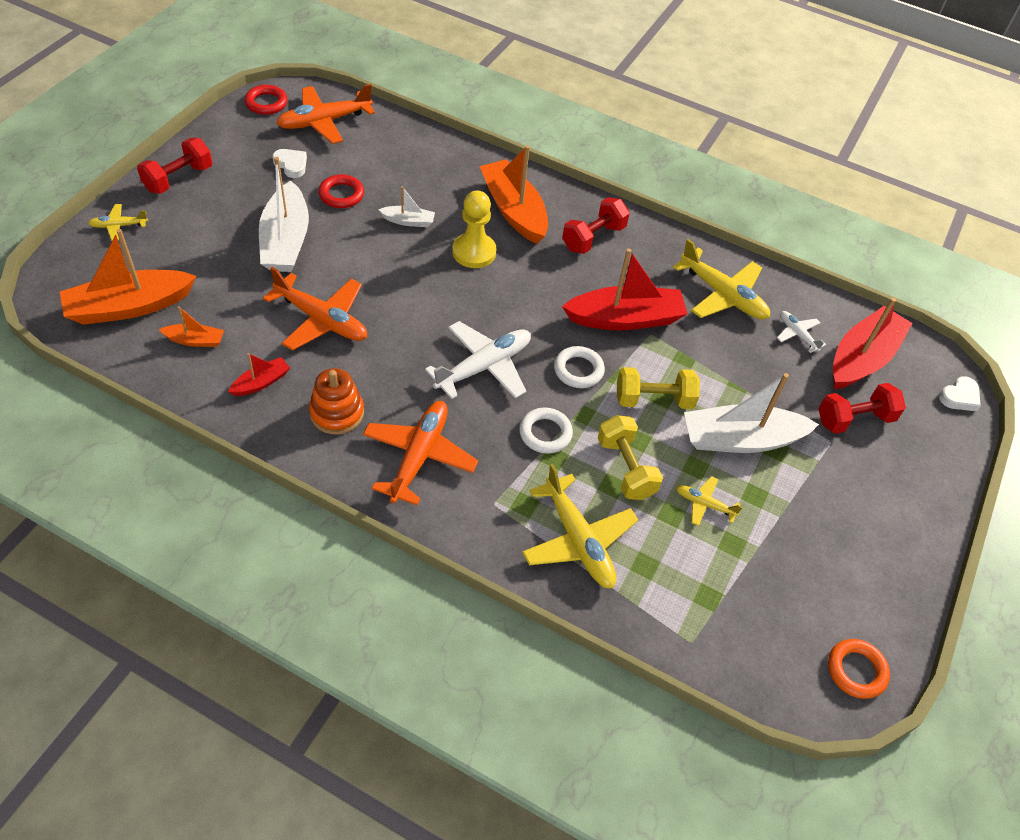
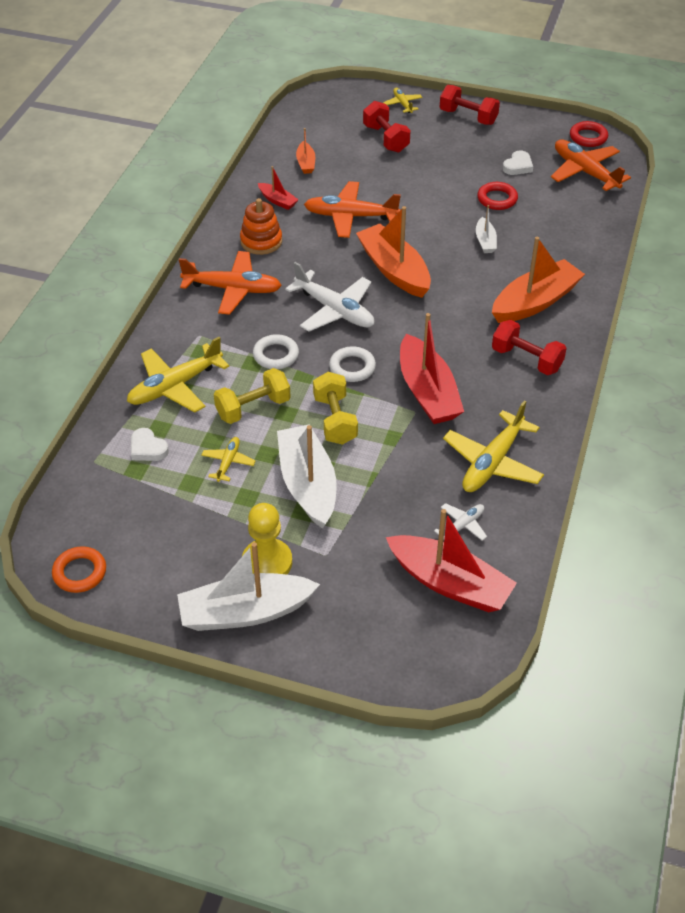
camera: 85 degrees right, 5 degrees down
(129, 307) = (326, 128): orange boat -> orange boat (394, 270)
(286, 241) = (427, 182): white boat -> white boat (245, 612)
(322, 320) = (350, 216): orange plane -> orange plane turned 75 degrees clockwise
(474, 252) = (467, 285): yellow pawn -> yellow pawn (267, 562)
(854, 419) = (361, 575): red dumbbell -> red dumbbell (386, 139)
(959, 397) = (426, 675): white heart -> white heart (147, 448)

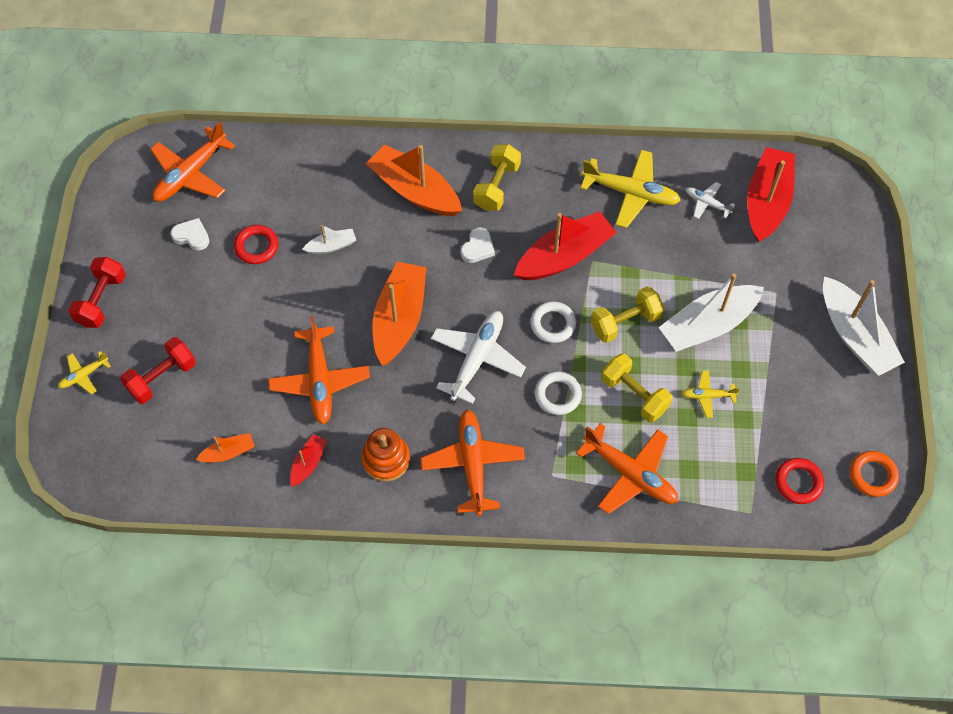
camera: 105 degrees left, 15 degrees up
(147, 448) = (717, 470): white heart -> white heart (478, 248)
(175, 386) = (630, 474): yellow plane -> orange plane
(267, 562) = (801, 333): yellow pawn -> none
(394, 270) = (399, 319): orange boat -> orange boat turned 150 degrees clockwise
(526, 359) = (497, 186): red dumbbell -> yellow dumbbell
(588, 137) = (123, 178): red ring -> red ring (798, 482)

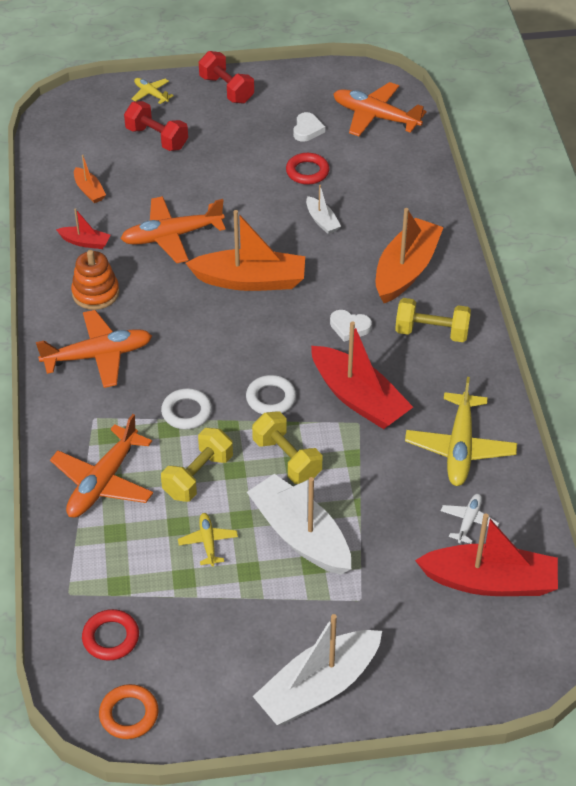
camera: 80 degrees right, 15 degrees down
(101, 300) = (226, 89): red dumbbell -> red dumbbell turned 45 degrees clockwise
(477, 359) = (217, 343): white plane -> none

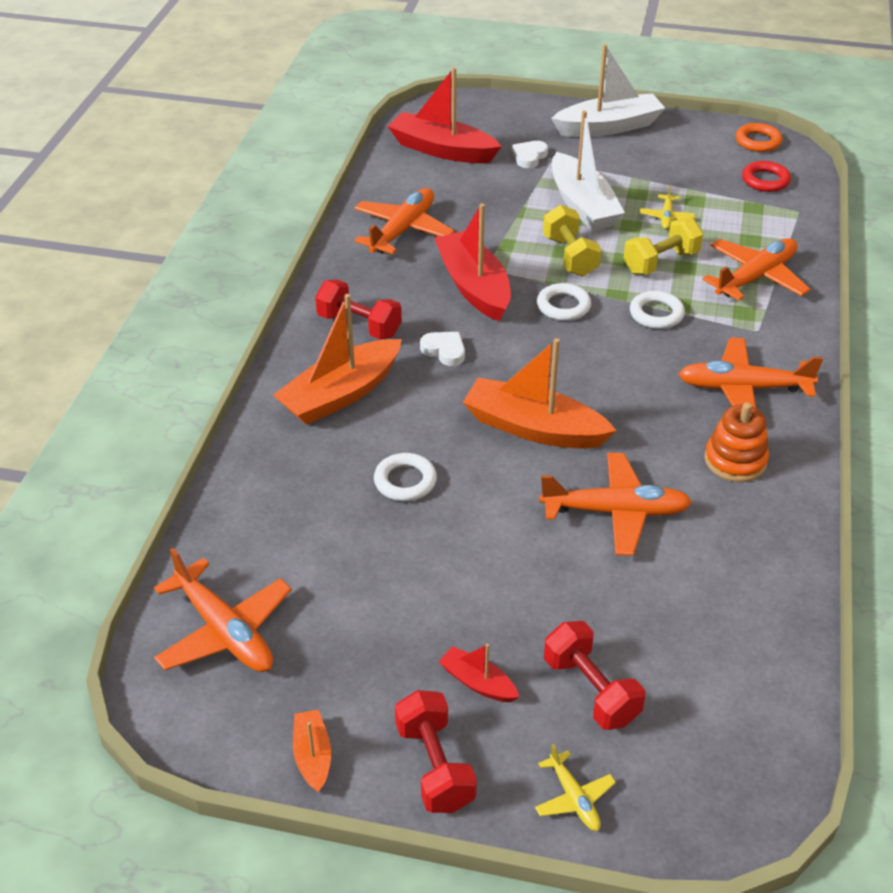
camera: 160 degrees left, 5 degrees down
(85, 242) = (739, 534): red boat -> red boat (478, 682)
(89, 190) = (721, 618): orange boat -> orange boat (313, 756)
(307, 130) = (343, 637): white heart -> white heart (529, 157)
(307, 172) = (384, 561): red ring -> none
(322, 221) = (405, 481): white boat -> white ring
(431, 332) = (359, 325): yellow dumbbell -> red dumbbell
(460, 448) = (403, 230): yellow plane -> orange plane
(468, 521) = (432, 184): white plane -> none

